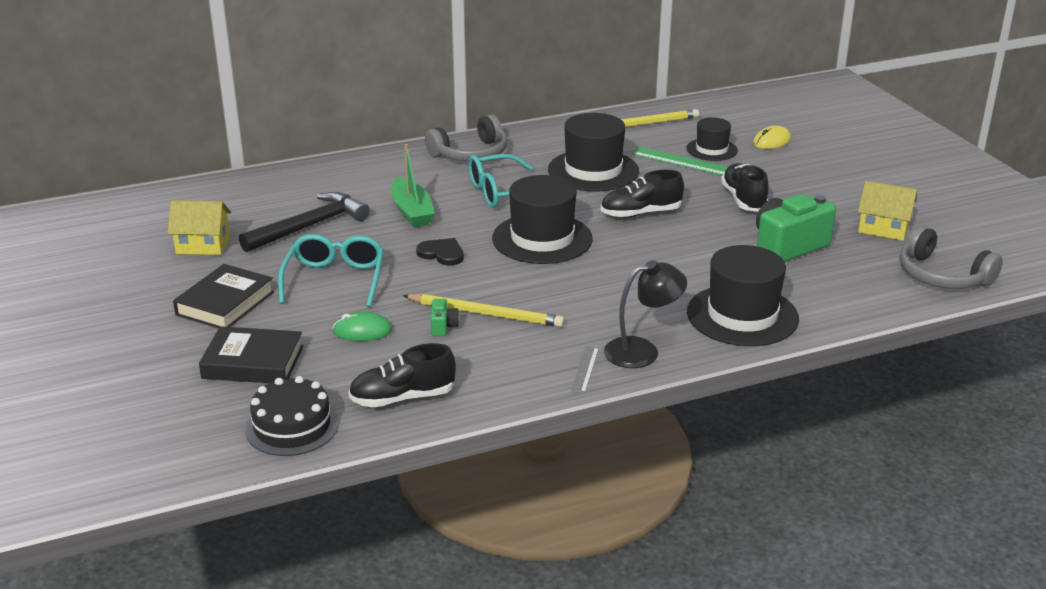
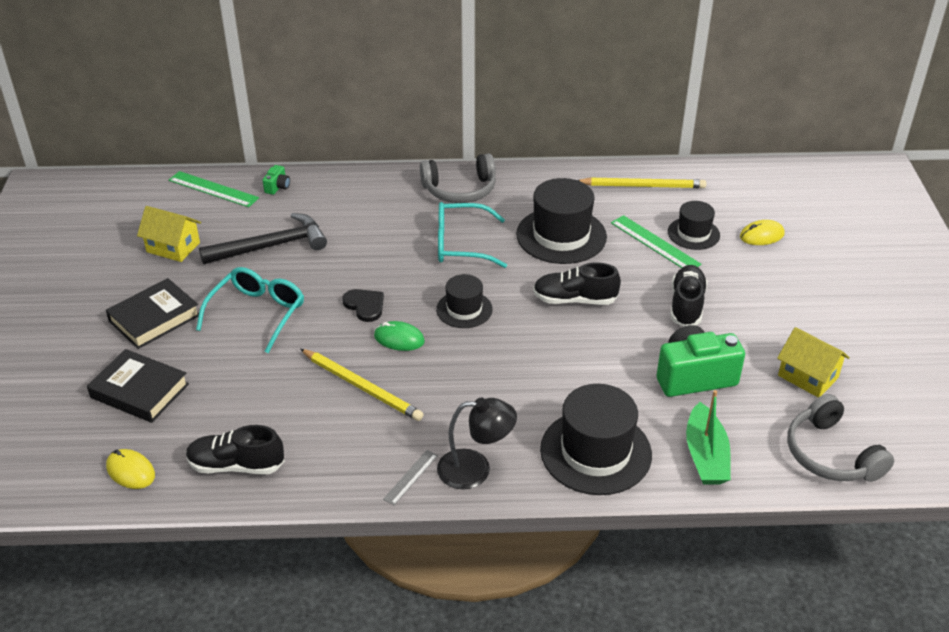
camera: 20 degrees right, 10 degrees up
(212, 193) = (213, 189): none -> green ruler
(292, 426) = (130, 471): black cake -> yellow mouse
(362, 331) = (246, 379): green mouse -> green mouse (399, 339)
(412, 212) = (367, 249): green boat -> green boat (705, 455)
(443, 326) = (317, 392): green camera -> green camera (277, 187)
(542, 239) = (464, 309): black hat -> black hat, size x0.58

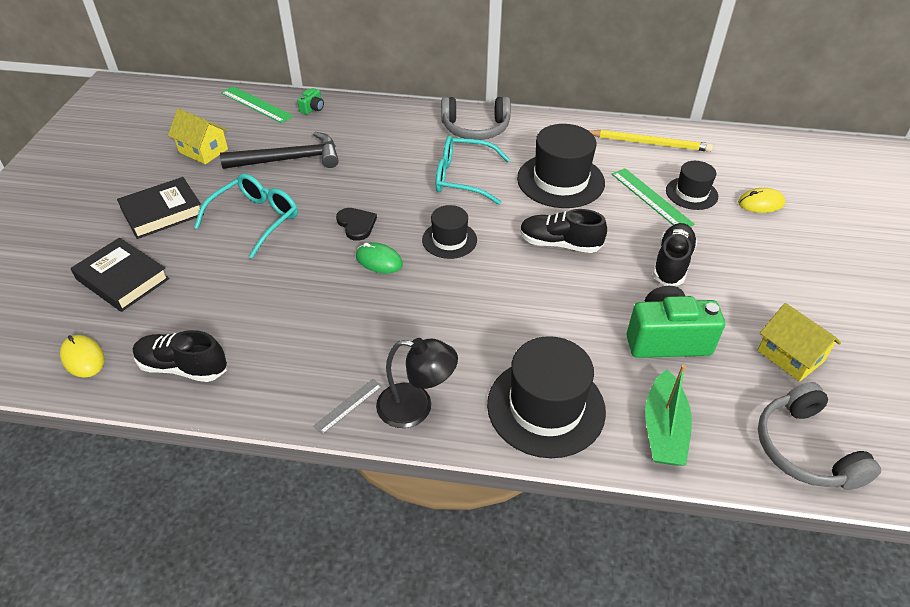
camera: 10 degrees right, 5 degrees up
(361, 387) = (329, 303): yellow pencil -> none

